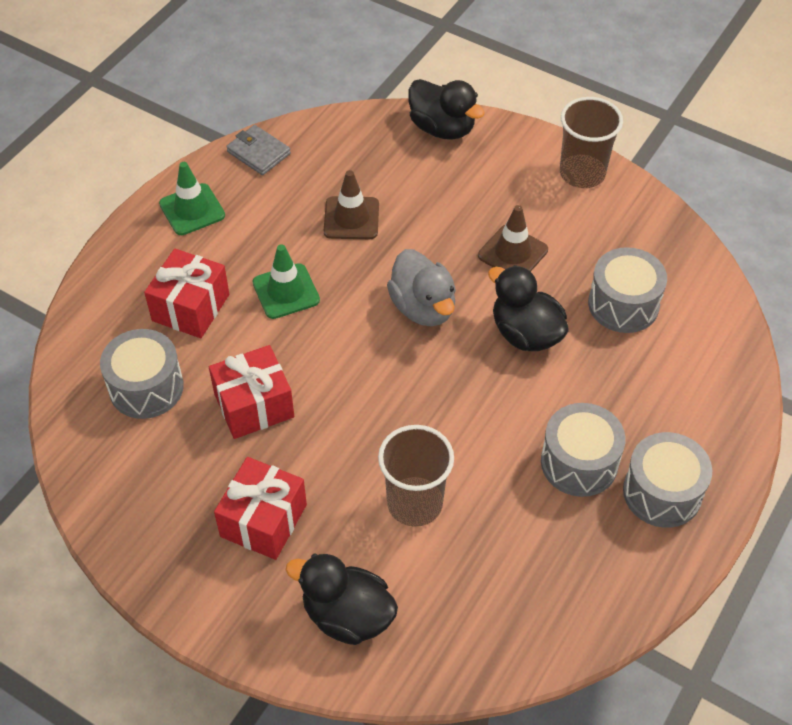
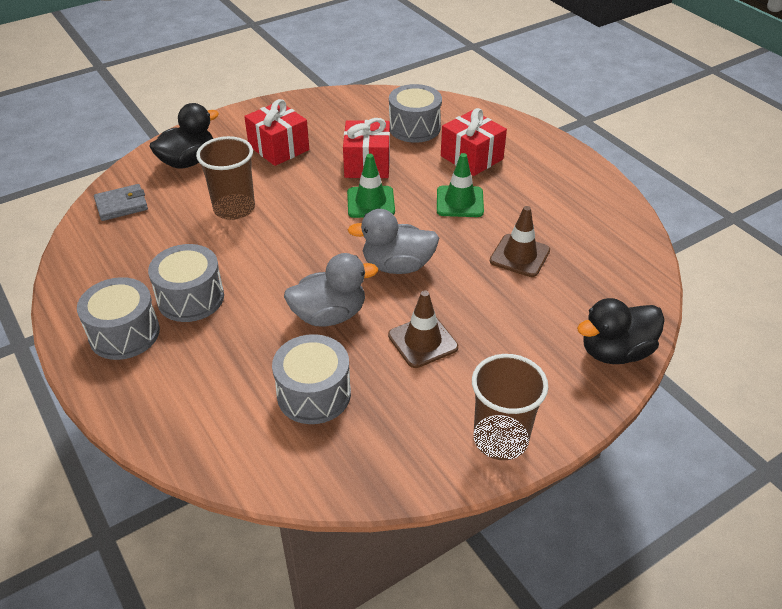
camera: 115 degrees right, 10 degrees down
(192, 210) = (571, 178): green traffic cone -> green traffic cone (370, 202)
(258, 153) = (625, 226): grey wallet -> grey wallet (121, 205)
(525, 333) = (329, 315): black duck -> grey duck

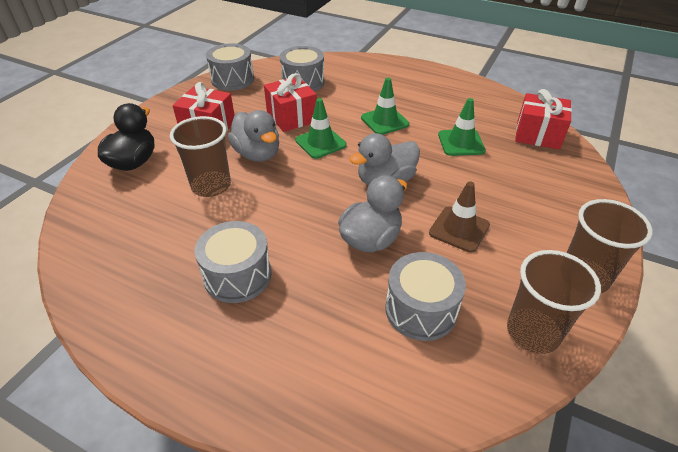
camera: 30 degrees left, 0 degrees up
(121, 205) = (97, 220): grey wallet -> none
(124, 333) = (199, 337): grey drum -> grey drum (232, 79)
(300, 192) = (257, 154): none -> grey duck
(394, 459) = (532, 332): none -> brown cup
(471, 157) = (363, 90): red gift -> red gift (538, 135)
(519, 256) = (461, 143): brown traffic cone -> green traffic cone
(615, 352) = (584, 182): black duck -> none

